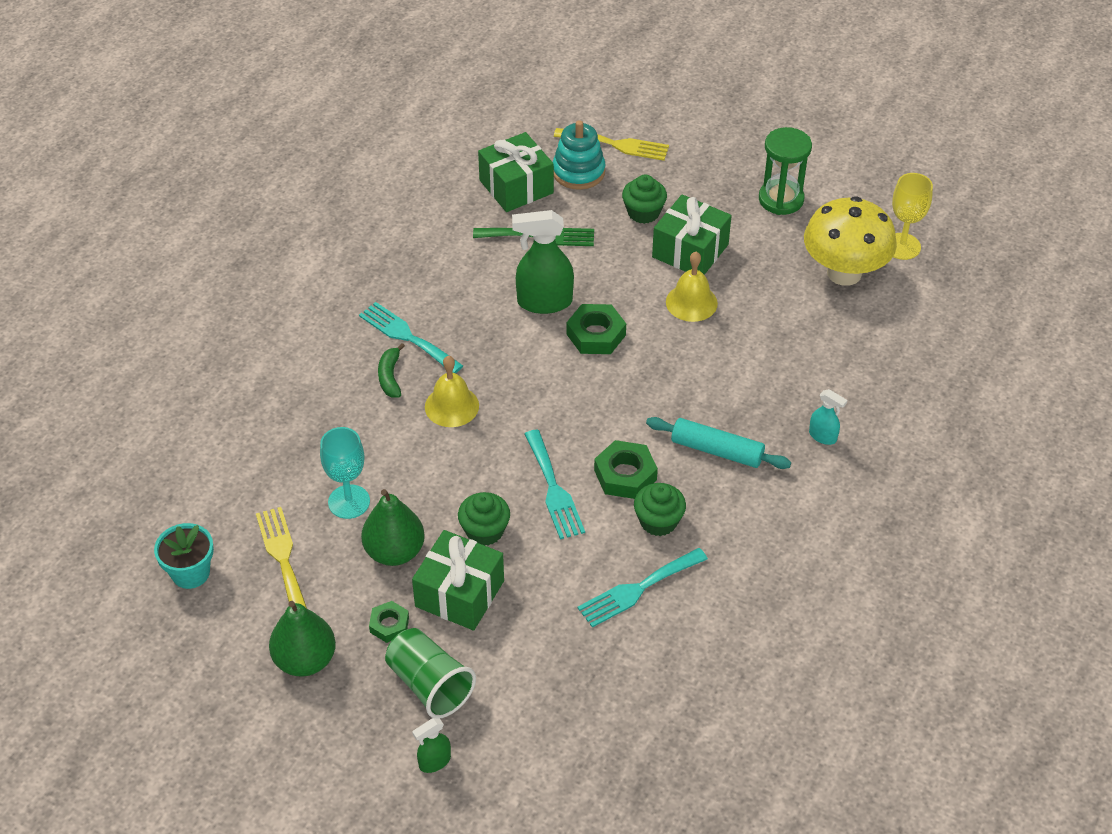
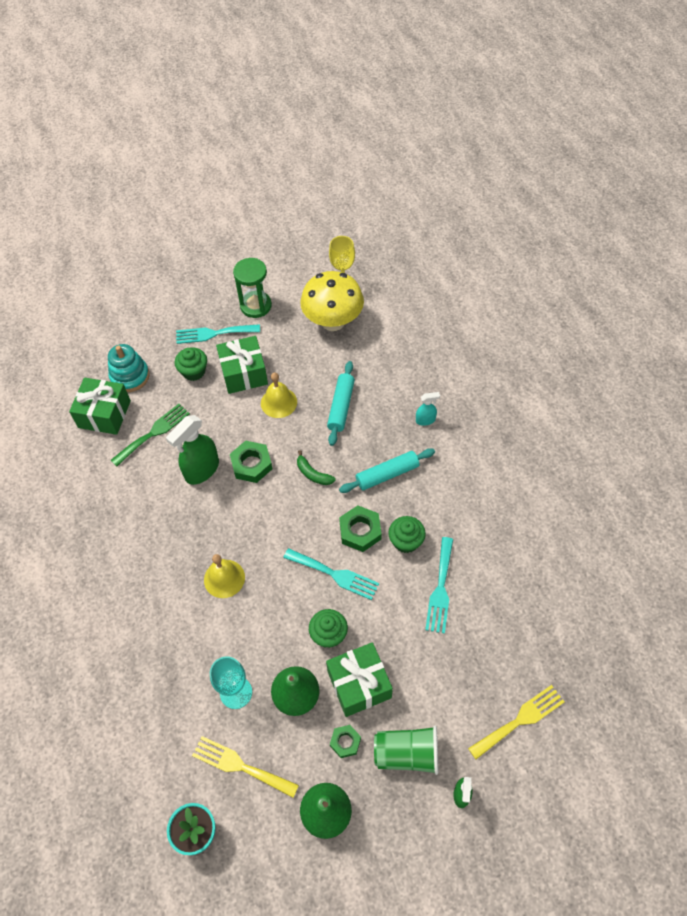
camera: 45 degrees left, 10 degrees up
(390, 377) = (168, 593): green banana -> green banana (313, 474)
(407, 336) = (149, 560): turquoise fork -> turquoise fork (213, 333)
(616, 145) = (132, 343): yellow fork -> yellow fork (520, 720)
(749, 355) = (341, 407): none -> turquoise rolling pin

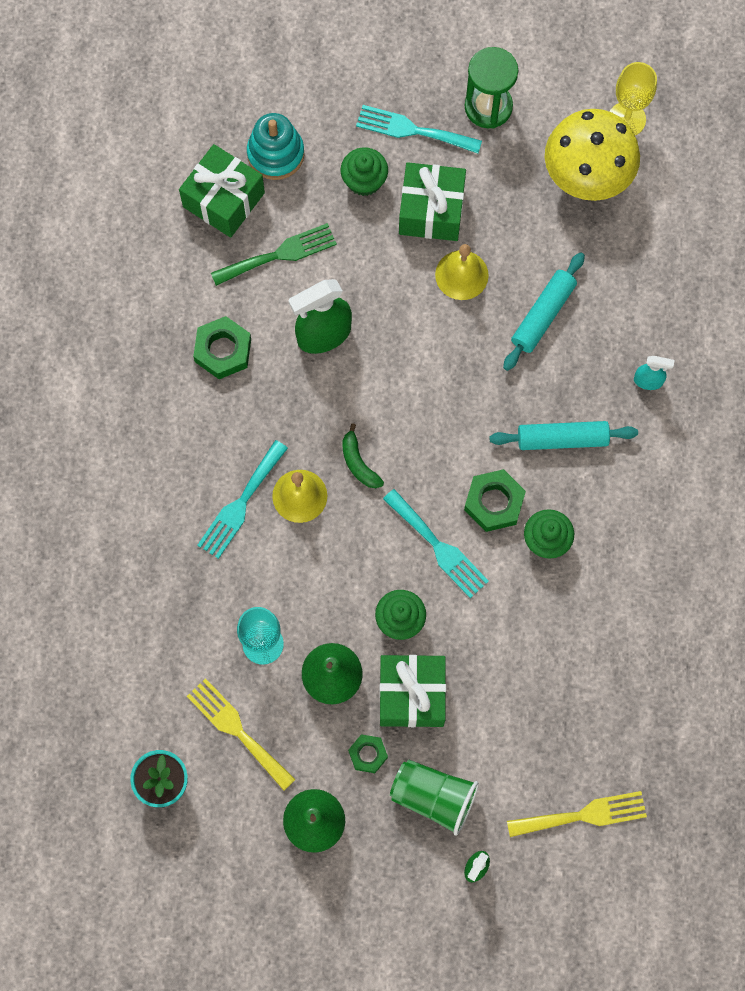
camera: 20 degrees right, 15 degrees up
(251, 464) = (391, 353): green nut -> green nut (223, 350)
(313, 474) = (466, 399): green banana -> green banana (358, 463)
(440, 589) = (562, 619): turquoise fork -> turquoise fork (241, 504)

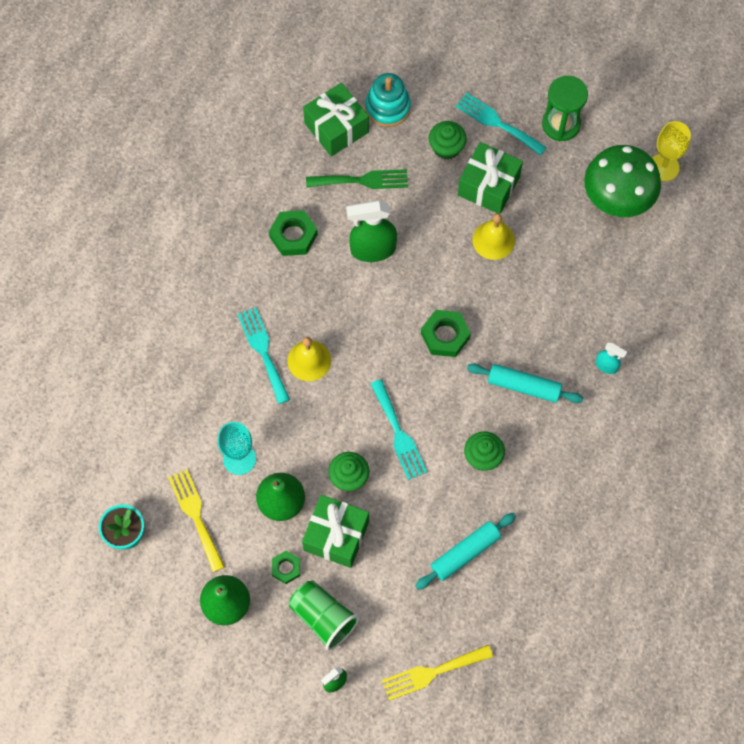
camera: 20 degrees right, 5 degrees down
(241, 504) = (263, 351): turquoise fork -> turquoise fork turned 105 degrees clockwise
(358, 463) = (362, 351): green banana -> none
(494, 503) = (453, 415): green nut -> green nut (445, 336)
(543, 315) = (544, 290): turquoise rolling pin -> turquoise rolling pin (465, 553)
(583, 815) = (432, 673): yellow fork -> yellow fork turned 150 degrees clockwise
(587, 176) = (617, 199): yellow mushroom -> green mushroom

